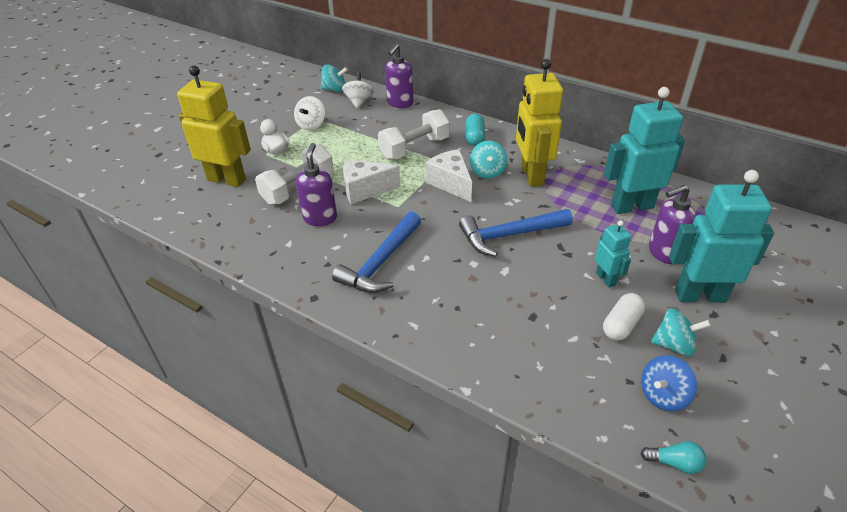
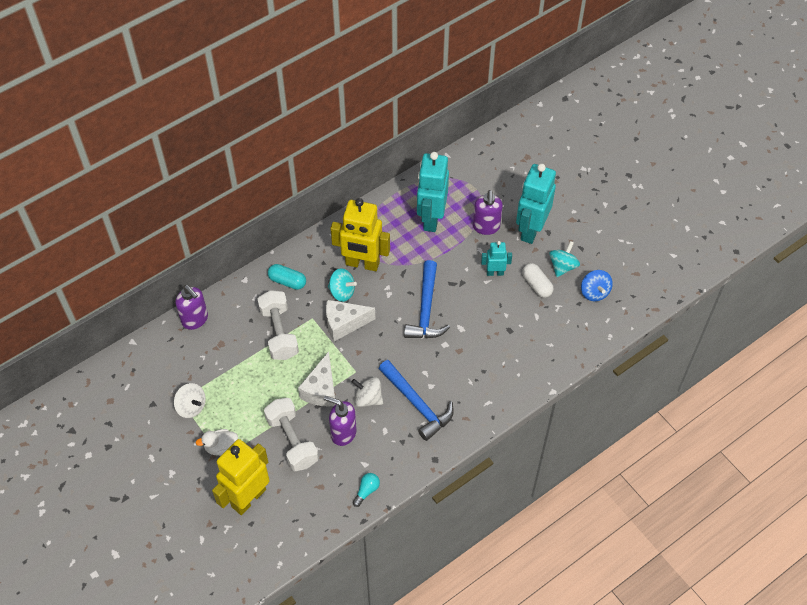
camera: 70 degrees left, 15 degrees up
(335, 90) = (133, 369): turquoise spinning top -> none
(359, 101) = (171, 354): white spinning top -> white spinning top (368, 398)
(674, 463) = (636, 311): turquoise light bulb -> turquoise light bulb (366, 491)

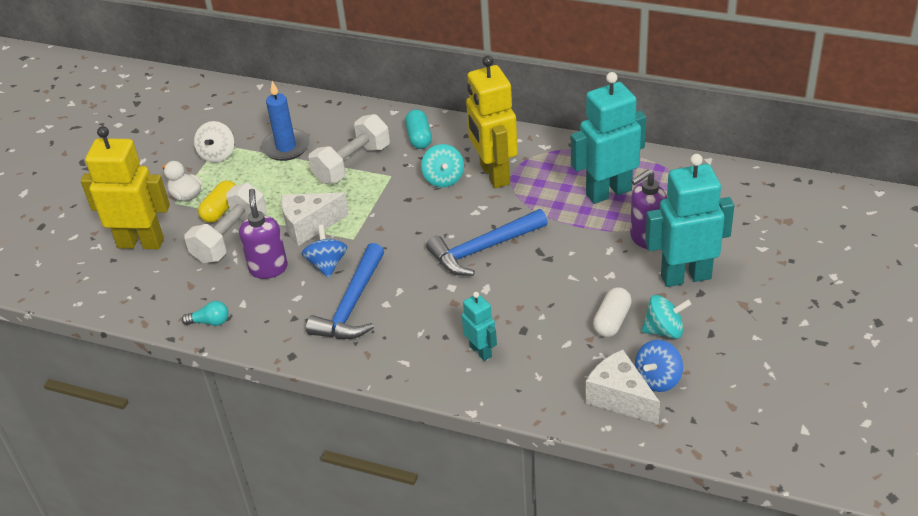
camera: 60 degrees right, 15 degrees down
(195, 319) = (317, 107): purple soap dispenser -> none
(223, 361) = (286, 147): none -> blue candle
(257, 433) = (221, 210): none -> yellow capsule
(344, 324) = (405, 200): white cheese -> white cheese (620, 398)
(368, 398) = (327, 264): white spinning top -> blue spinning top
(495, 272) = (591, 277): turquoise robot -> turquoise robot (481, 351)

